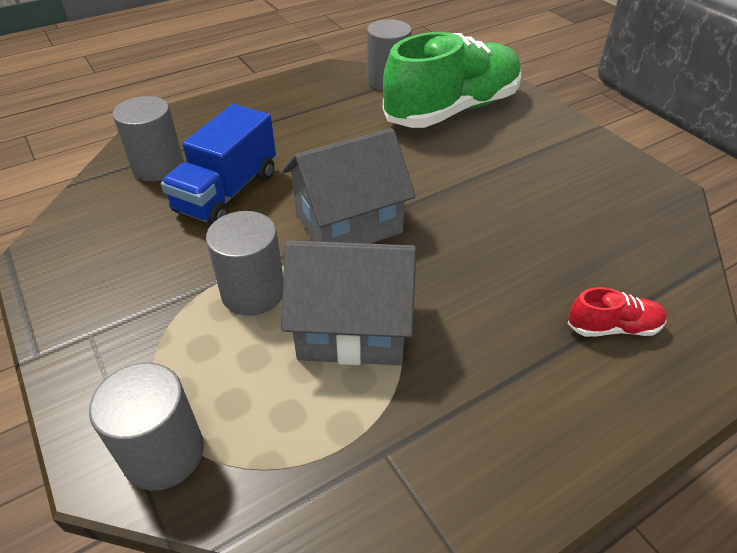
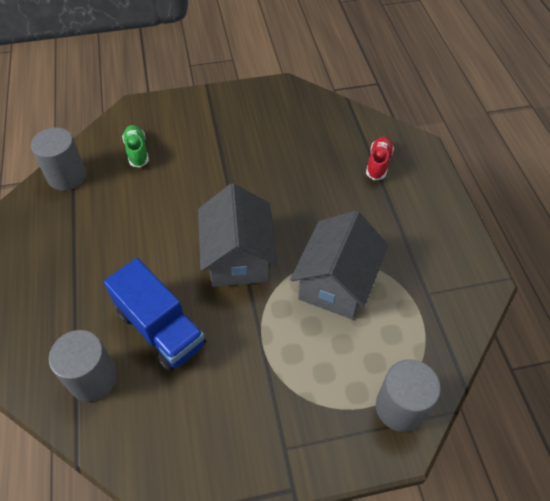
camera: 70 degrees left, 10 degrees up
(253, 292) = (284, 332): grey cylinder -> none
(452, 110) = (137, 151): green shoe -> green shoe, size x0.40

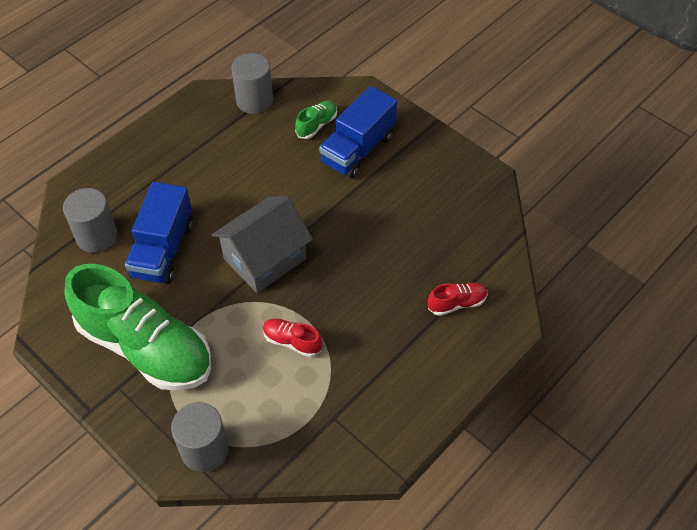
camera: 55 degrees right, 0 degrees up
(187, 140) = (358, 149): none -> blue truck
(257, 400) = (146, 347): none -> green shoe
(336, 283) = (292, 342): grey house -> red shoe

